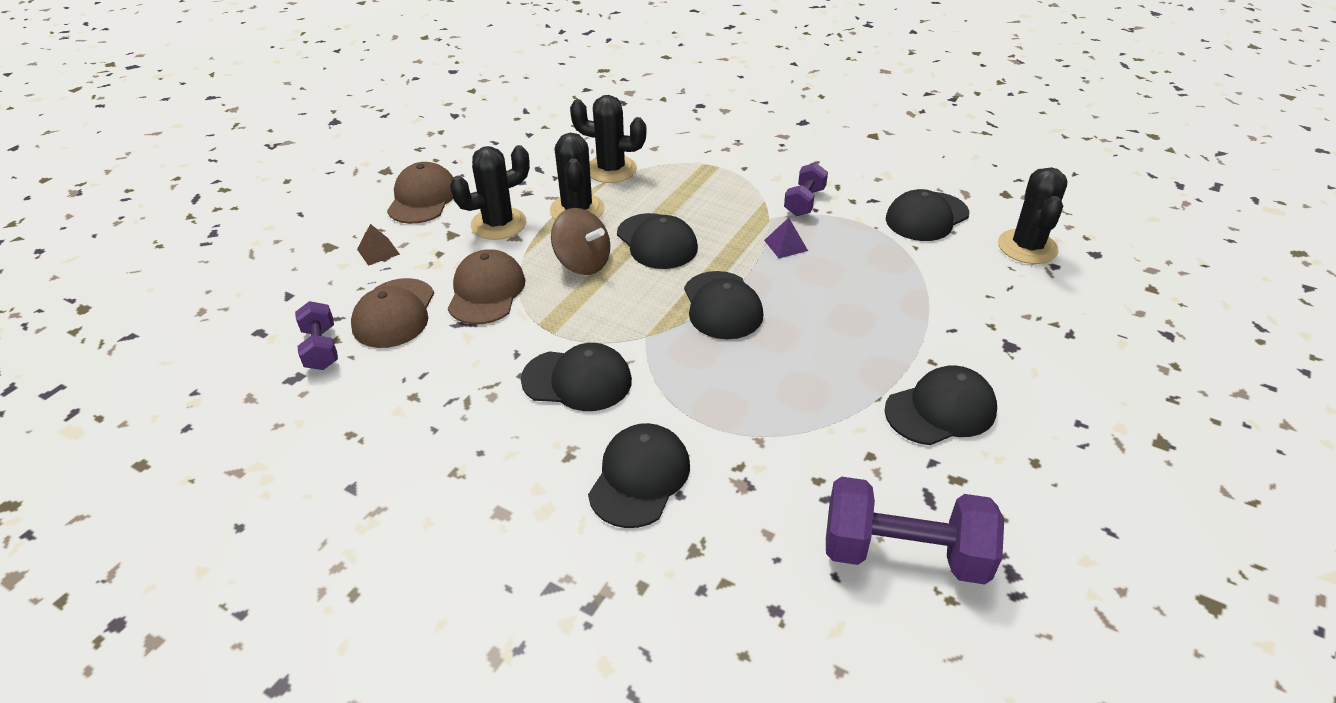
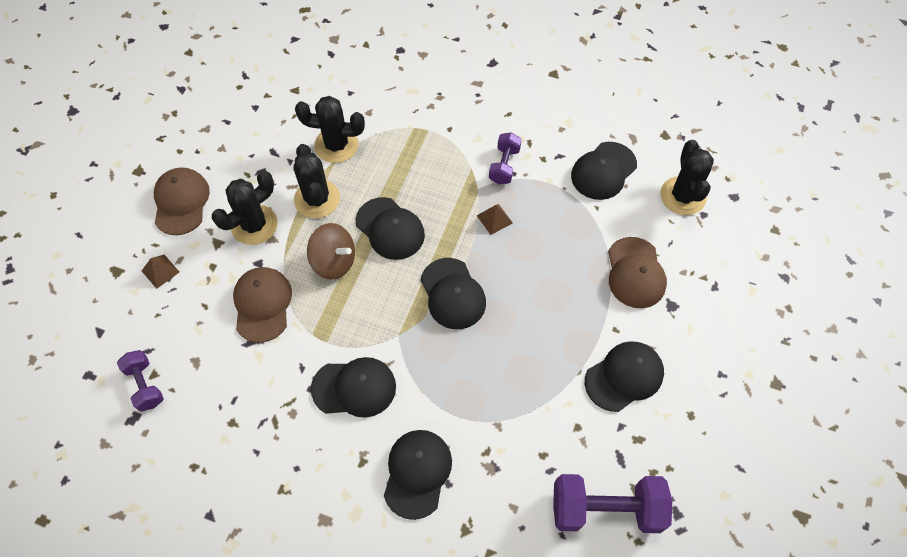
camera: 10 degrees left, 20 degrees up
(394, 313) = (193, 339): brown cap -> brown cap (635, 273)
(785, 245) = (494, 219): purple pyramid -> brown pyramid

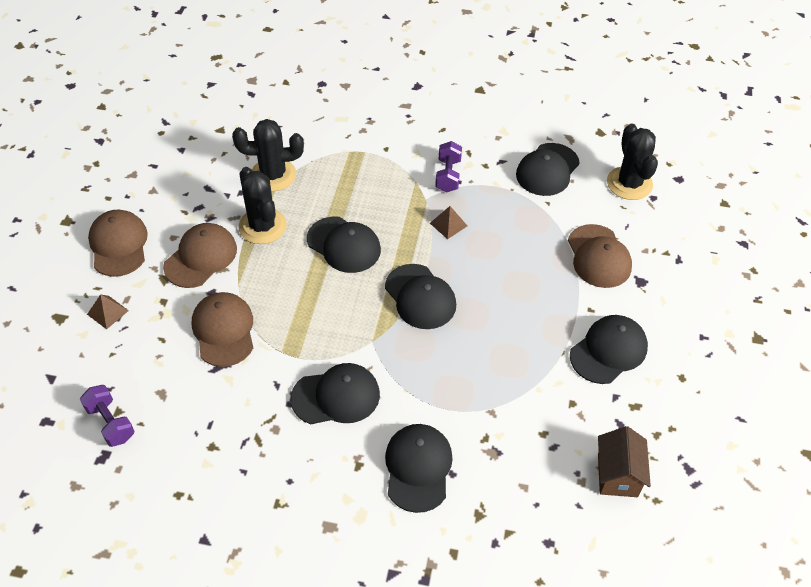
camera: 10 degrees left, 10 degrees down
(254, 225) = (201, 257): black cactus -> brown cap
(334, 261) = (291, 281): brown spinning top -> none
(606, 509) = (617, 475): purple dumbbell -> brown house

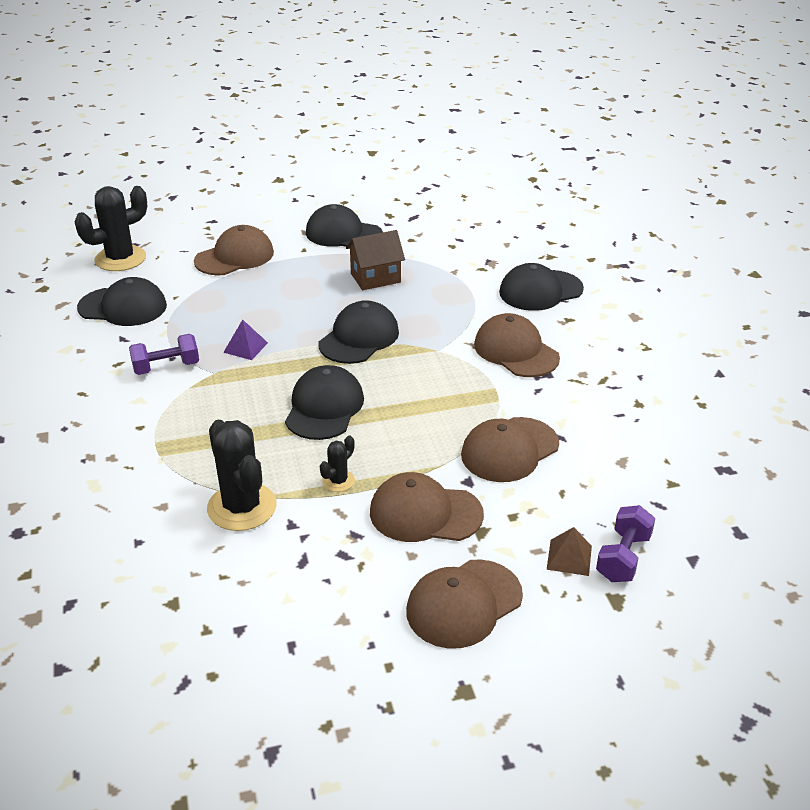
camera: 115 degrees left, 15 degrees down
(110, 423) = (689, 482): purple dumbbell -> purple dumbbell (623, 557)
(262, 226) = (338, 481): black cactus -> black cactus, size x0.49
(336, 396) = (516, 351): black cap -> brown cap
(448, 224) = (245, 347): brown pyramid -> purple pyramid
(617, 475) = (458, 211): brown house -> brown house (375, 278)

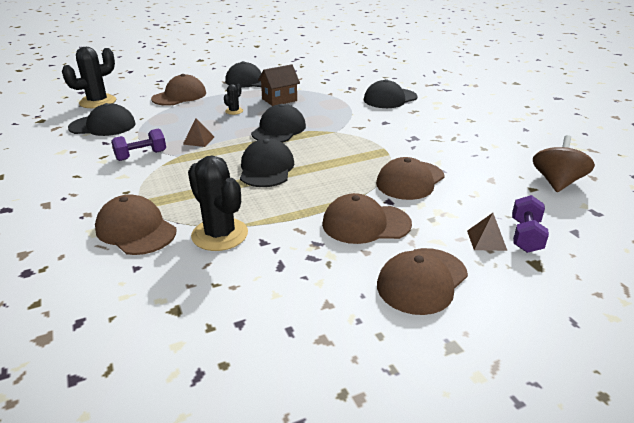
camera: 10 degrees left, 5 degrees down
(245, 347) = (198, 140): purple pyramid -> brown pyramid
(338, 481) = (291, 210): black cactus -> black cactus (234, 111)
(516, 351) = (388, 128): brown cap -> brown cap (136, 230)
(712, 477) = (556, 182): none -> brown spinning top

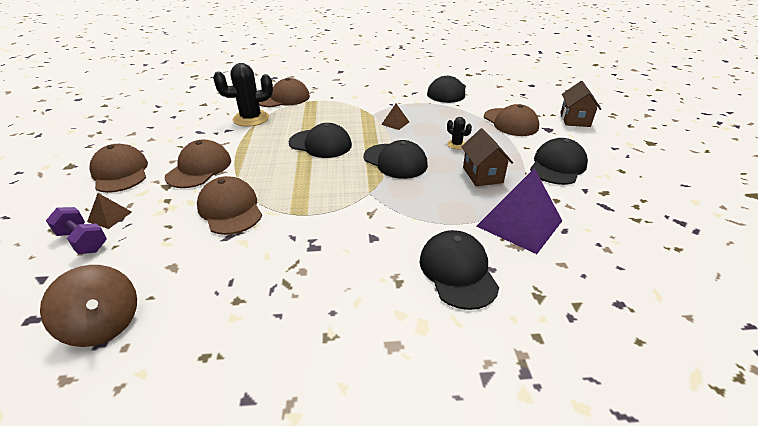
camera: 110 degrees right, 5 degrees up
(98, 102) = (503, 90): black cactus -> none
(141, 156) = (381, 102): purple dumbbell -> none
(166, 77) = (575, 120): none -> brown house
(330, 88) = (519, 223): none -> purple pyramid

